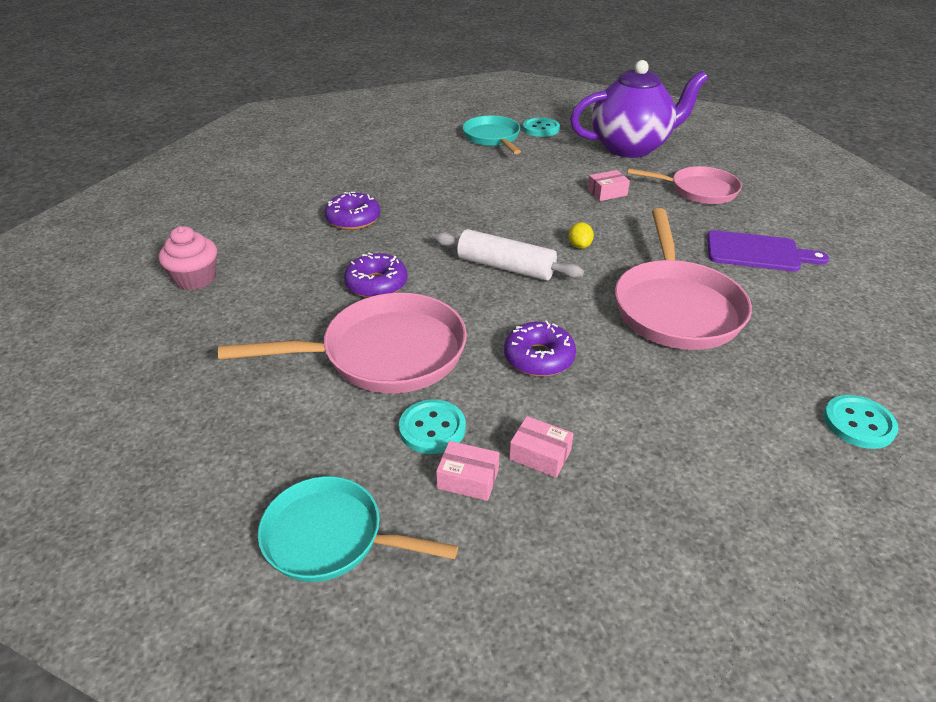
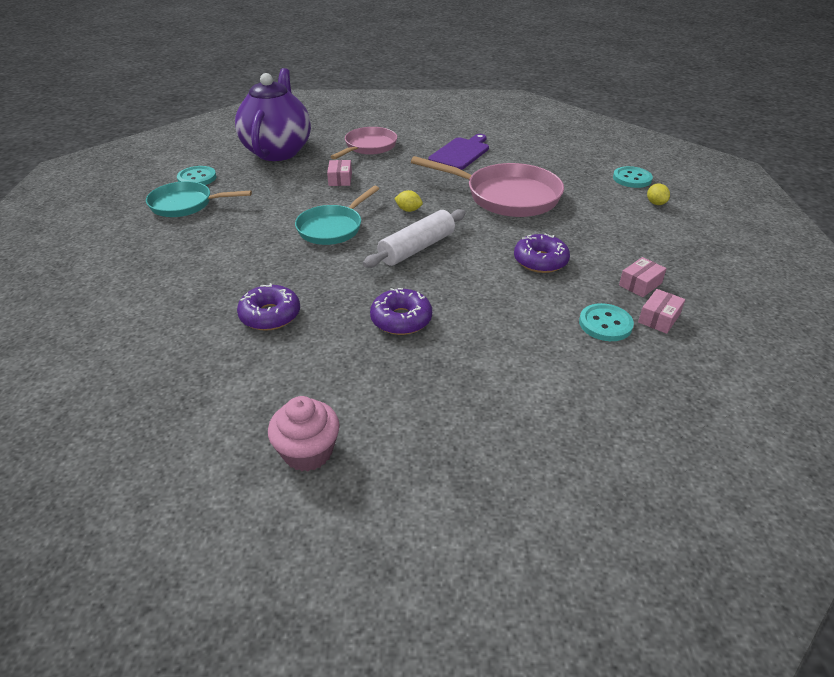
camera: 70 degrees left, 0 degrees up
(331, 537) = (710, 392): turquoise pan -> turquoise pan (332, 228)
(385, 354) = (508, 332): pink pan -> none
(797, 458) = (655, 203): none -> yellow lemon

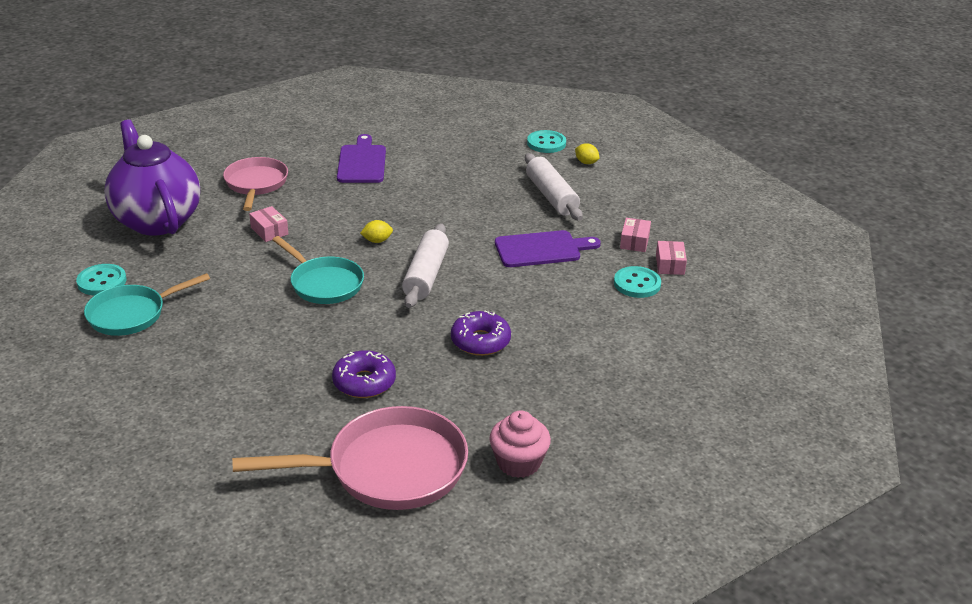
camera: 35 degrees left, 5 degrees down
(332, 228) = (324, 284): turquoise pan -> turquoise pan turned 45 degrees counterclockwise
(506, 196) = (454, 197): pink pan -> pink pan (388, 469)
(540, 261) = (541, 249): purple donut -> purple cutting board
(595, 221) = (552, 196): none -> white rolling pin

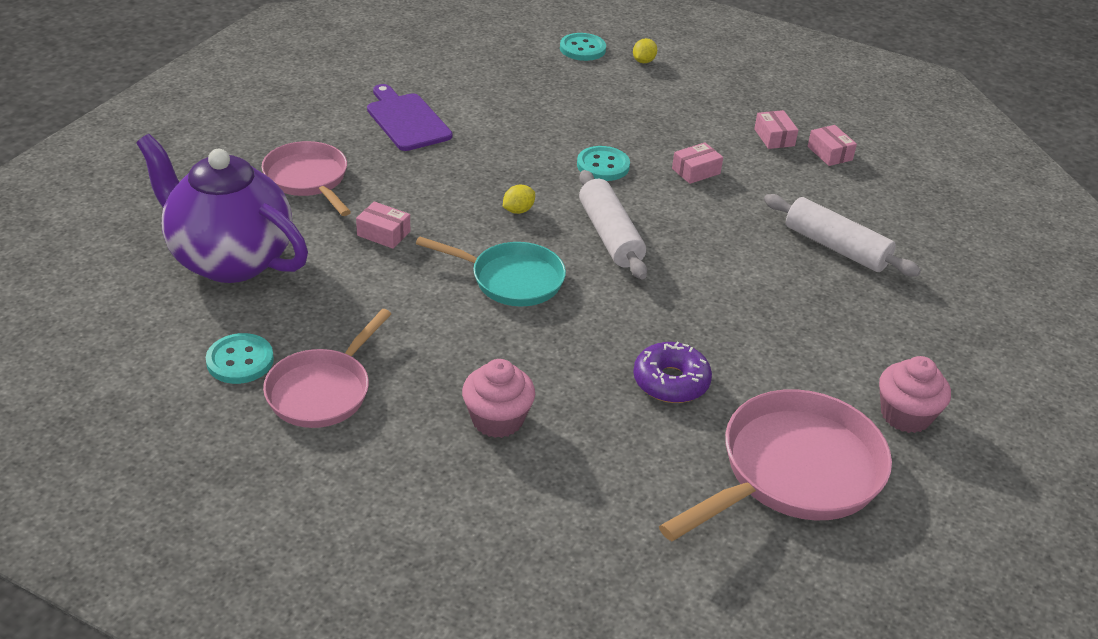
camera: 30 degrees left, 5 degrees up
(131, 314) = (322, 391): turquoise pan -> pink pan
(221, 367) = (497, 419): none -> pink cupcake
(480, 341) = (739, 294): purple donut -> none
(541, 249) = (696, 171): purple cutting board -> pink box
(552, 196) = (647, 108): white rolling pin -> white rolling pin (836, 247)
(586, 162) = (643, 61): yellow lemon -> yellow lemon turned 75 degrees counterclockwise
(637, 284) = (820, 183): turquoise button -> turquoise button (603, 165)

